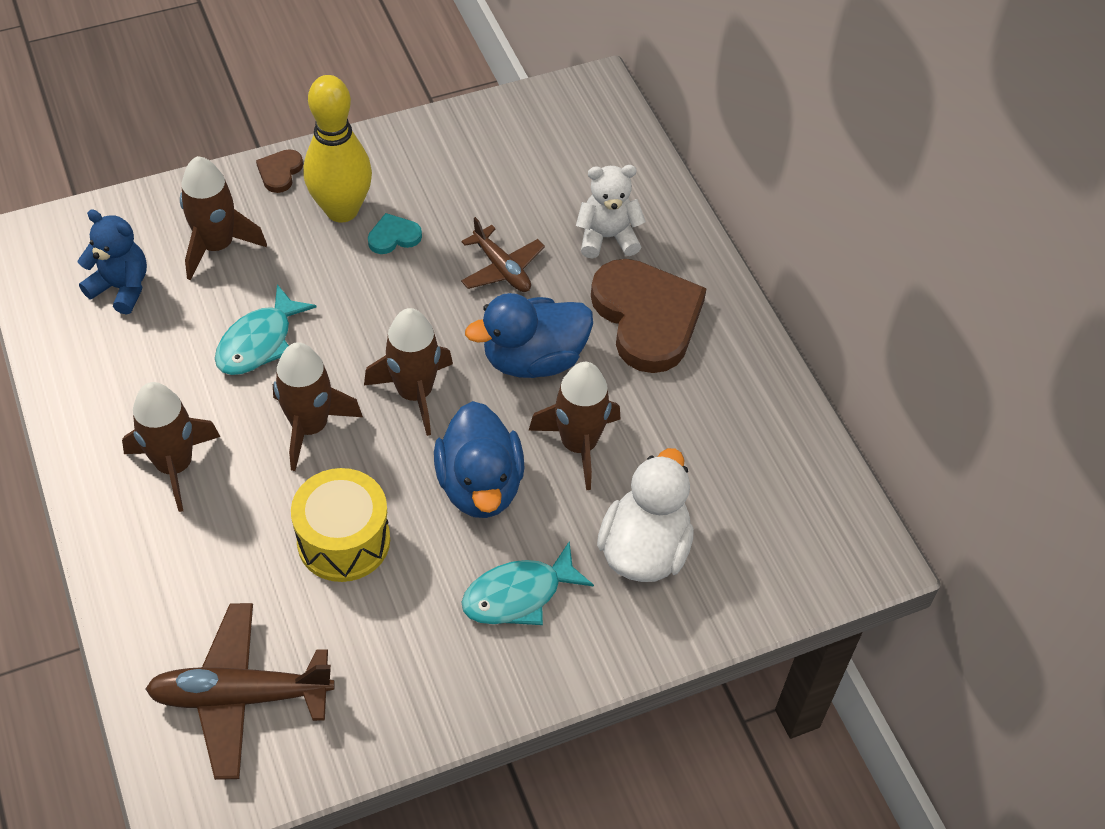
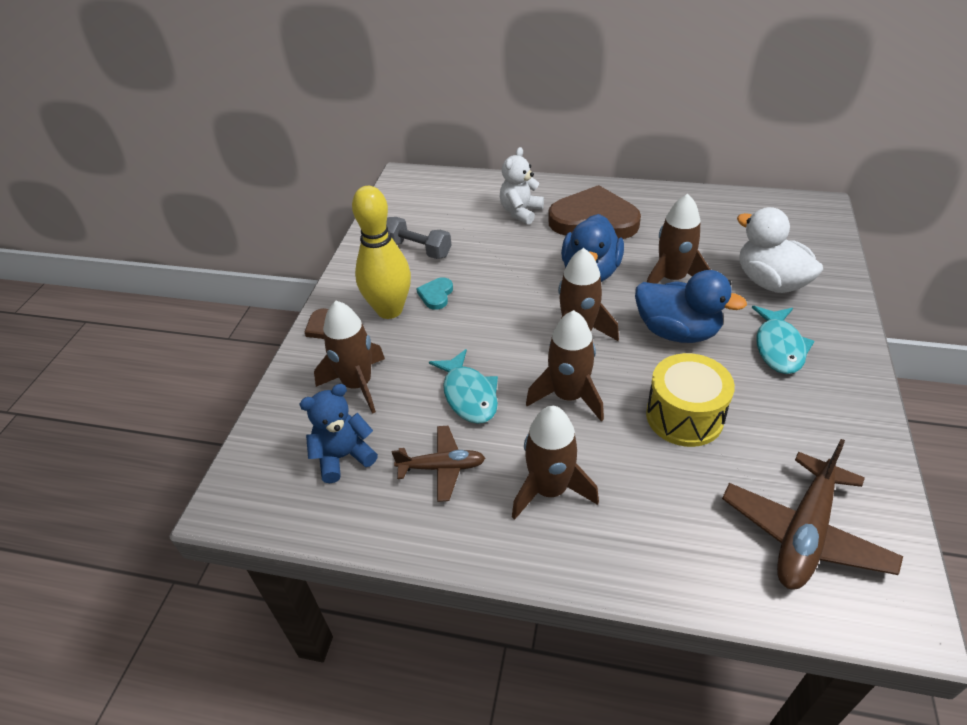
camera: 50 degrees left, 10 degrees down
(462, 178) = (417, 249): none -> grey dumbbell
(502, 268) = (506, 259): brown plane -> brown plane (442, 467)

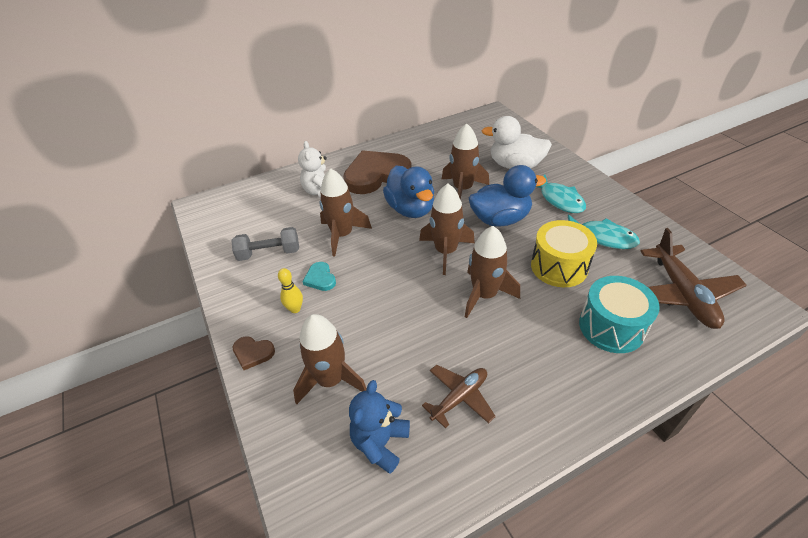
camera: 40 degrees left, 0 degrees up
(389, 310) = (295, 309): yellow bowling pin -> yellow bowling pin, size x0.44
(469, 395) = (421, 334): turquoise fish -> turquoise fish (602, 237)
(550, 490) = (540, 362): brown rocket -> brown rocket (342, 235)
(667, 508) = (611, 327): none -> turquoise drum

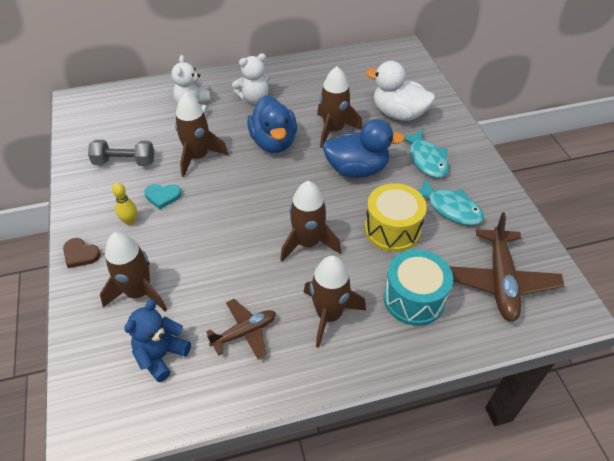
camera: 10 degrees right, 5 degrees up
(320, 278) = (162, 196): turquoise heart -> turquoise heart turned 75 degrees counterclockwise
(376, 175) = (254, 98): brown heart -> white teddy bear
(446, 252) = (289, 193): brown rocket -> brown rocket (329, 315)

